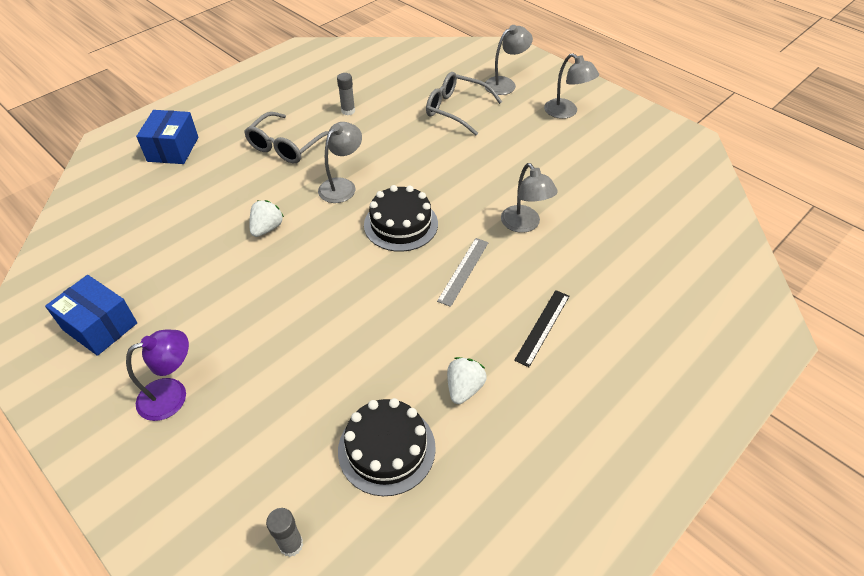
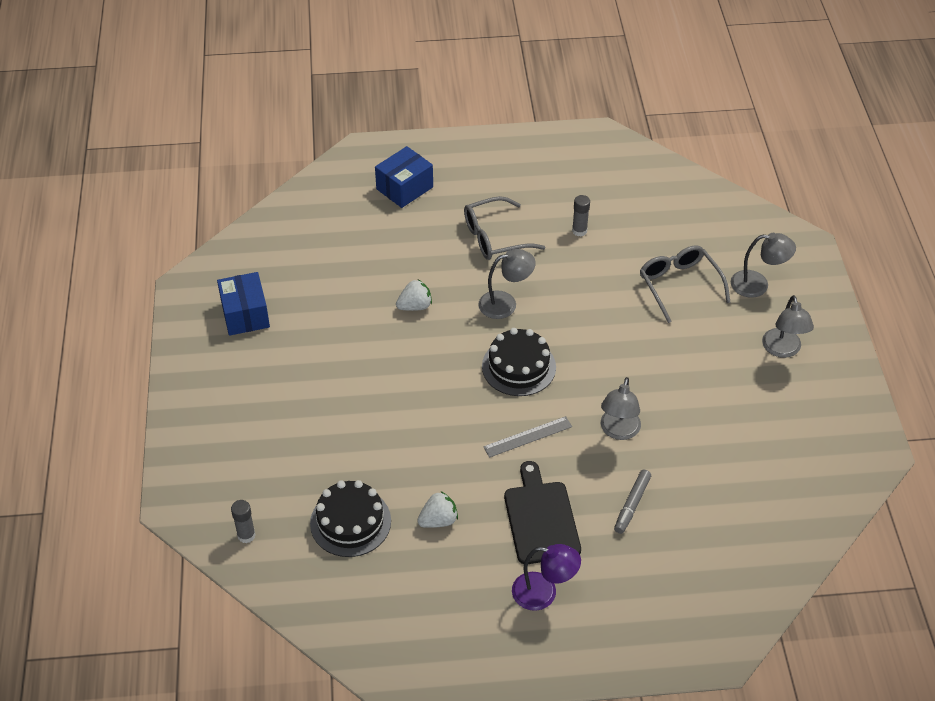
camera: 40 degrees right, 0 degrees up
(172, 395) = (253, 394): purple lamp -> purple lamp (544, 593)
(542, 327) = (541, 518): black ruler -> black cutting board
(593, 270) = (632, 505): none -> grey marker

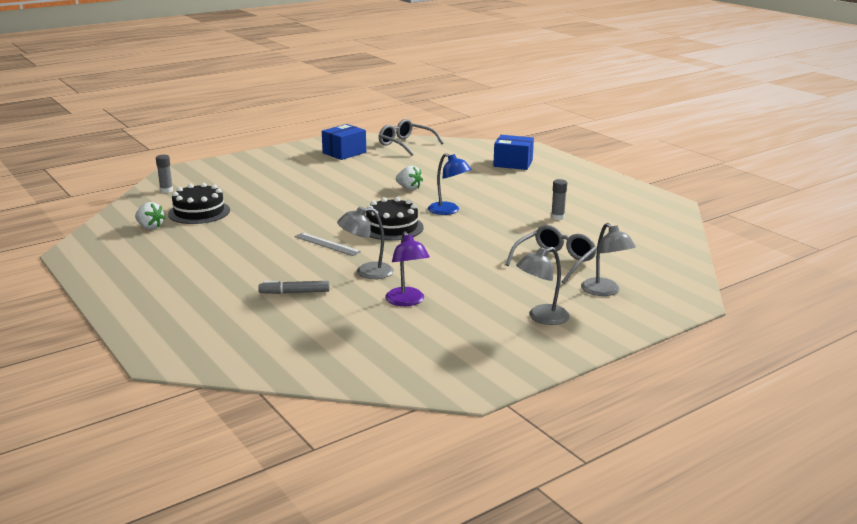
camera: 60 degrees right, 25 degrees down
(438, 520) = (221, 234): white strawberry -> white strawberry (150, 227)
(494, 237) = (508, 195): grey glasses -> grey glasses (405, 144)
(505, 303) = (448, 211): grey lamp -> blue lamp
(541, 518) = (251, 264): black cutting board -> none
(544, 593) = (179, 280): purple lamp -> purple lamp (407, 301)

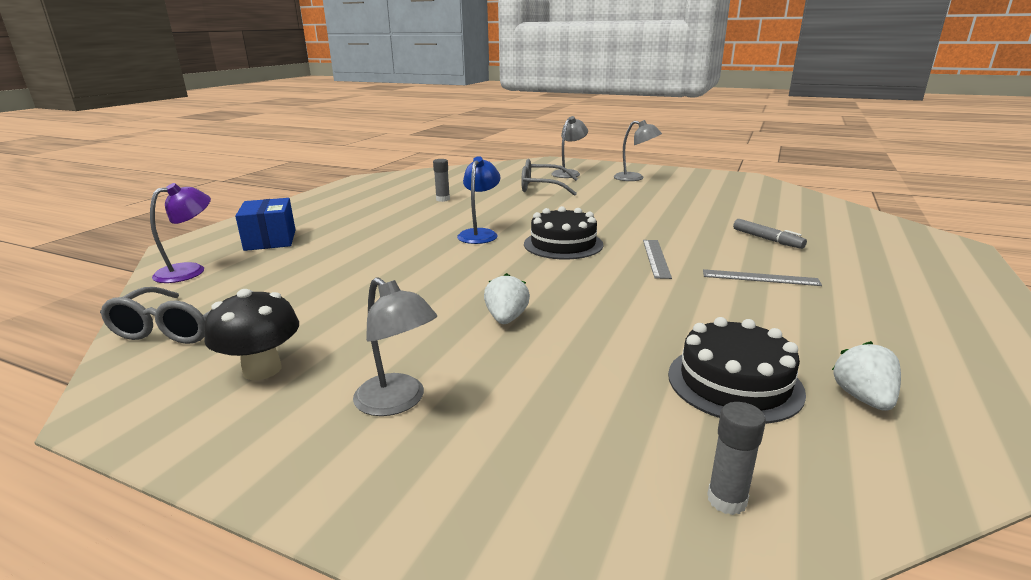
camera: 120 degrees left, 0 degrees up
(253, 259) = (760, 278): none -> grey ruler
(344, 153) = (262, 370): blue box -> black mushroom
(366, 272) = (676, 228): grey lamp -> grey lamp (398, 402)
(407, 301) = (691, 206): purple lamp -> purple lamp (190, 270)
(409, 188) = (424, 267): white strawberry -> white strawberry (506, 319)

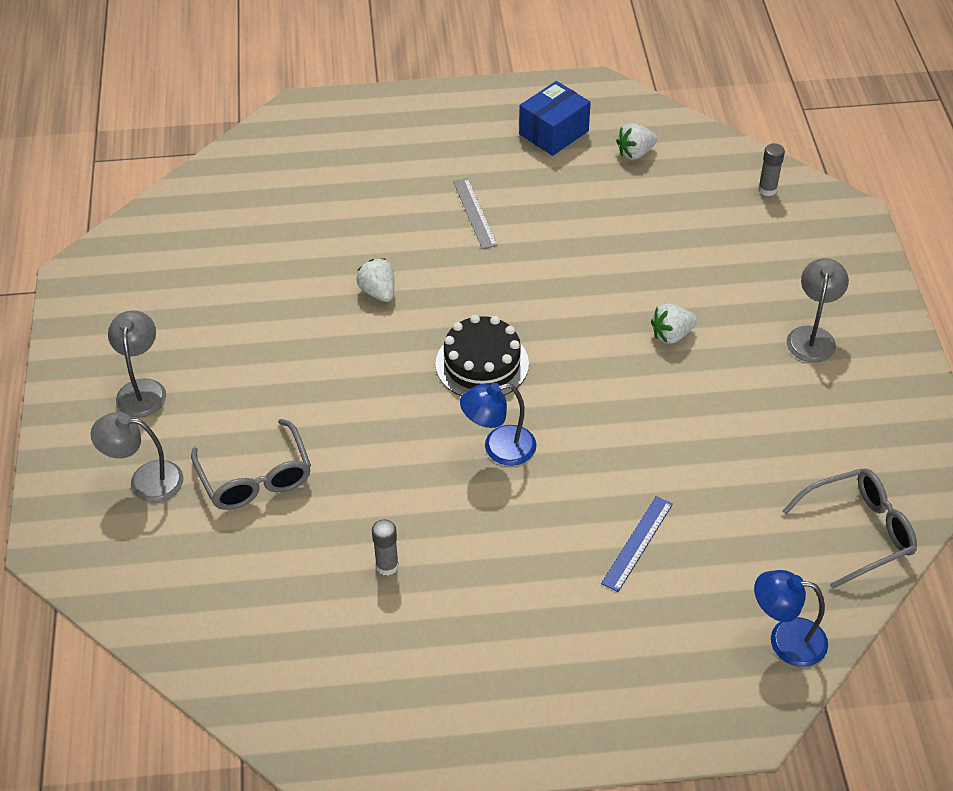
camera: 120 degrees left, 25 degrees up
(190, 270) = (785, 640): purple lamp -> blue lamp
(262, 370) = (849, 427): black mushroom -> none
(270, 240) = (663, 643): blue box -> blue box (553, 132)
(341, 251) = (637, 543): none -> blue ruler
(656, 258) = (472, 285): grey ruler -> none
(673, 231) = (378, 292): none -> white strawberry
(734, 383) = (661, 202): black cake -> none
(767, 239) = (362, 221): grey marker -> none

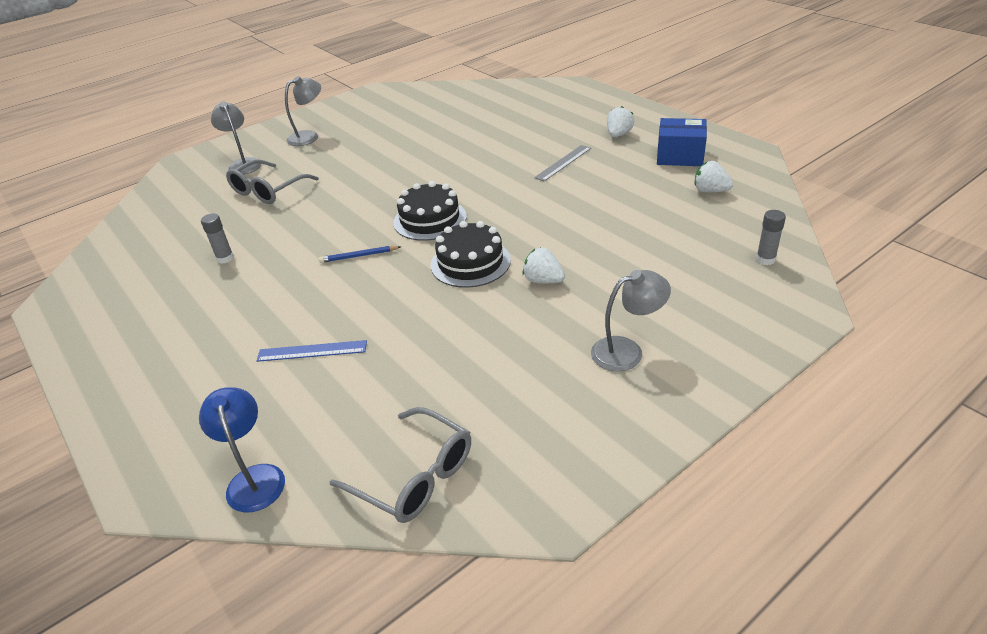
camera: 60 degrees right, 10 degrees down
(378, 292) = (454, 163): white strawberry -> white strawberry (618, 134)
(499, 448) = (359, 256): blue lamp -> blue pencil
(594, 369) = (470, 262): none -> black cake

